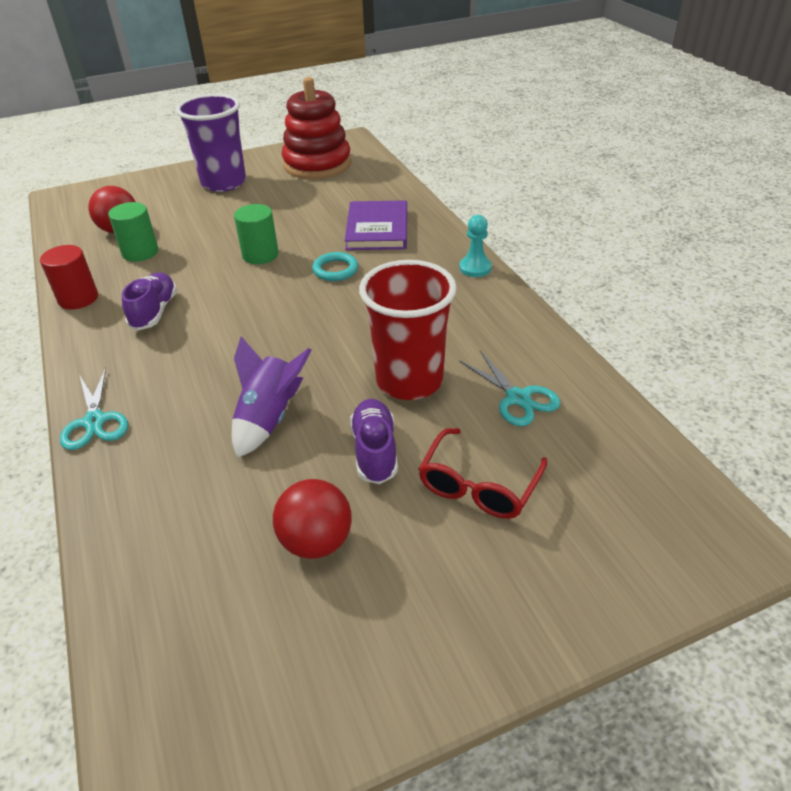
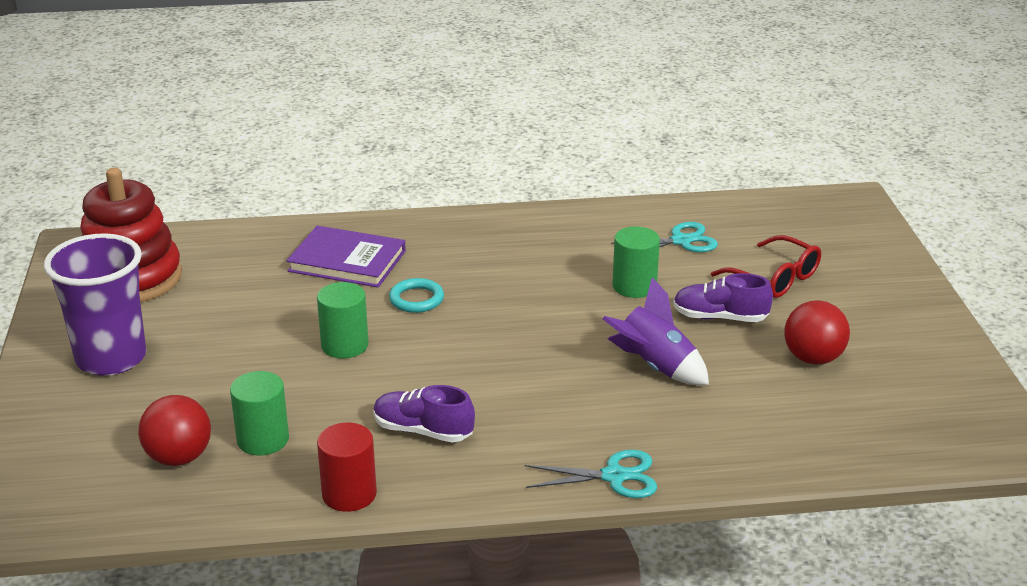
camera: 75 degrees left, 10 degrees down
(409, 381) = (634, 286): red cup -> green cylinder
(475, 268) = (471, 220): turquoise pawn -> none

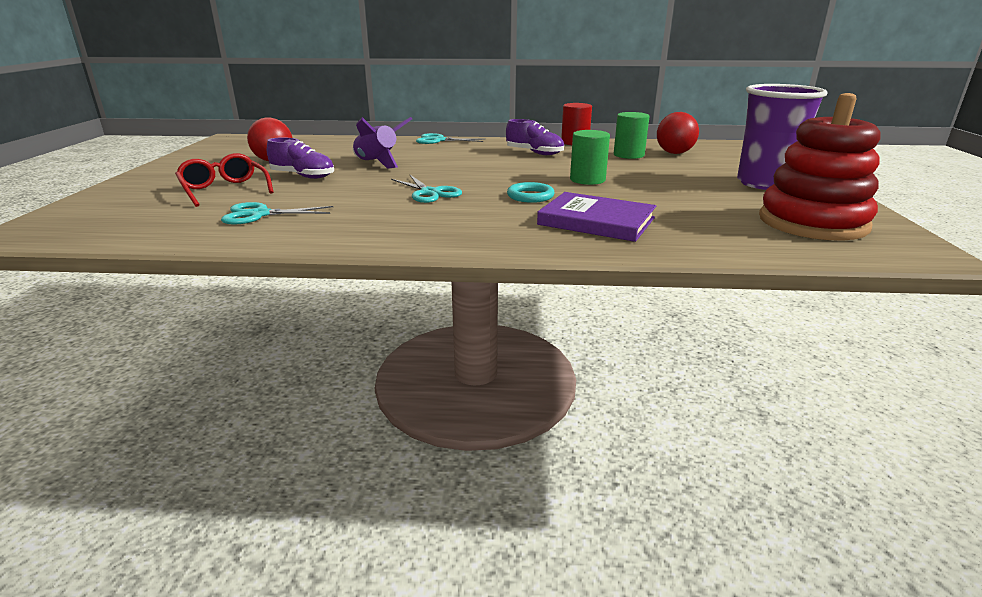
camera: 170 degrees left, 5 degrees down
(535, 295) = (430, 193): none -> turquoise scissors
(634, 286) = (344, 192): green cylinder -> none

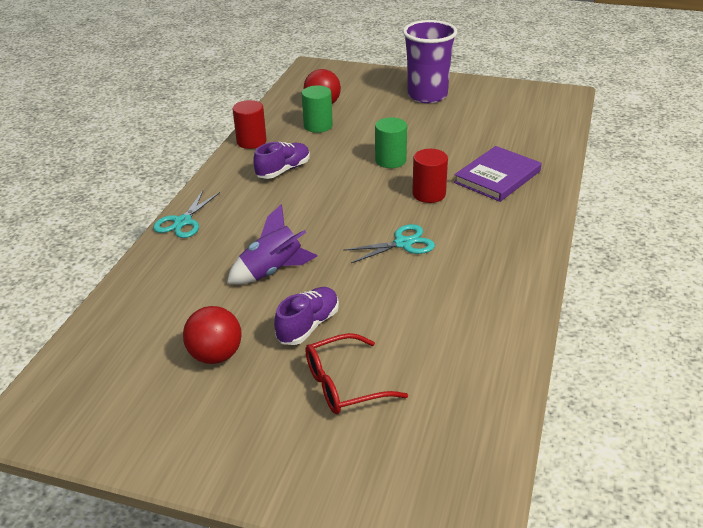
camera: 75 degrees left, 10 degrees up
(259, 214) = (443, 348): turquoise scissors -> none
(530, 196) = (429, 194): turquoise ring -> red cylinder
(812, 223) = (514, 106): red stacking toy -> none

